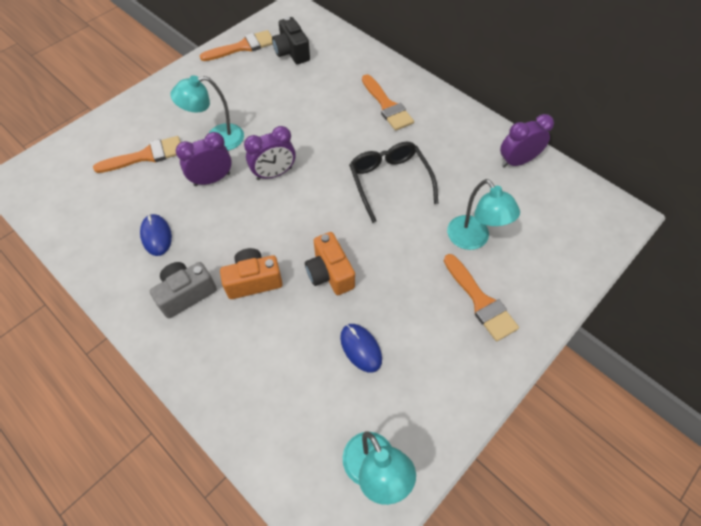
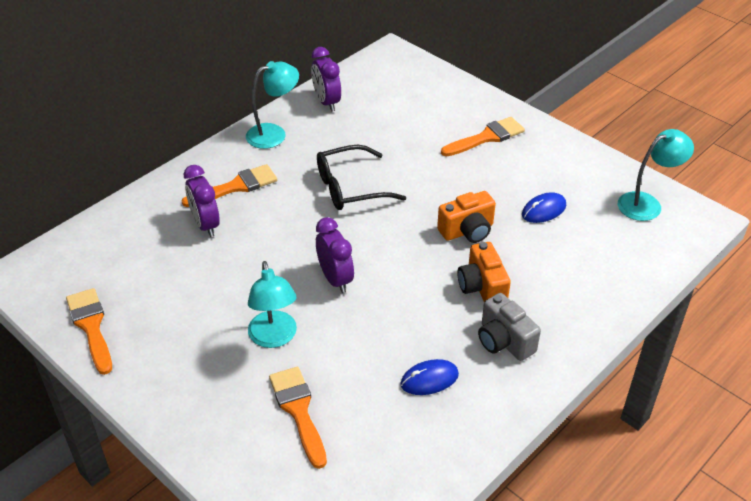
camera: 90 degrees left, 15 degrees down
(212, 179) = (342, 336): purple clock -> purple clock (205, 225)
(292, 52) = (117, 273): black camera -> none
(473, 239) = (421, 137): turquoise lamp -> turquoise lamp (274, 133)

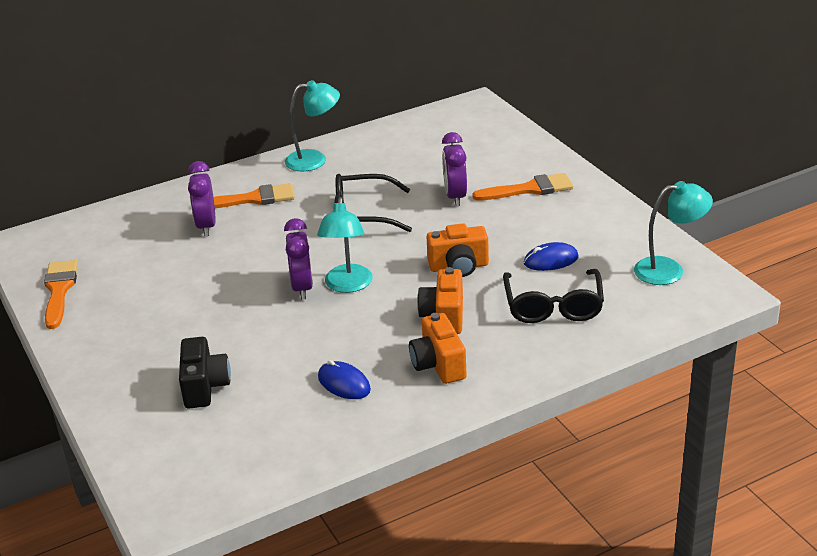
camera: 20 degrees right, 10 degrees down
(274, 338) = (216, 325): turquoise lamp -> turquoise lamp (347, 285)
(298, 411) = (204, 387): orange brush -> black camera
(326, 102) = (382, 139): purple clock -> purple clock (455, 196)
(429, 379) = (344, 383): blue mouse -> blue mouse turned 45 degrees clockwise
(504, 341) = (438, 365): grey camera -> orange camera
(571, 259) = (553, 306): none -> black glasses

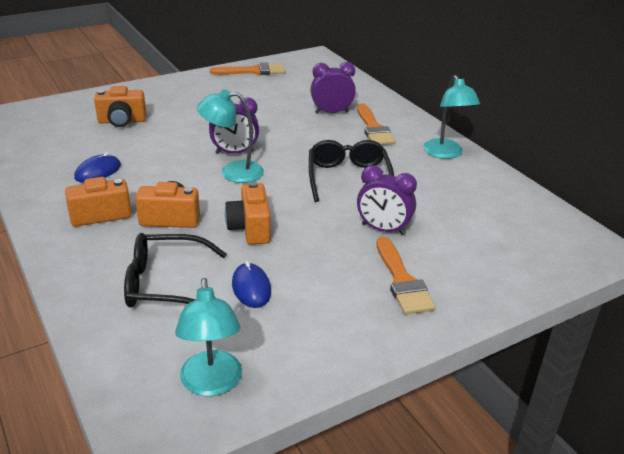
camera: 85 degrees right, 0 degrees up
(204, 387) = (122, 121): black camera -> orange camera
(455, 196) = (383, 229): purple clock -> purple clock turned 150 degrees counterclockwise

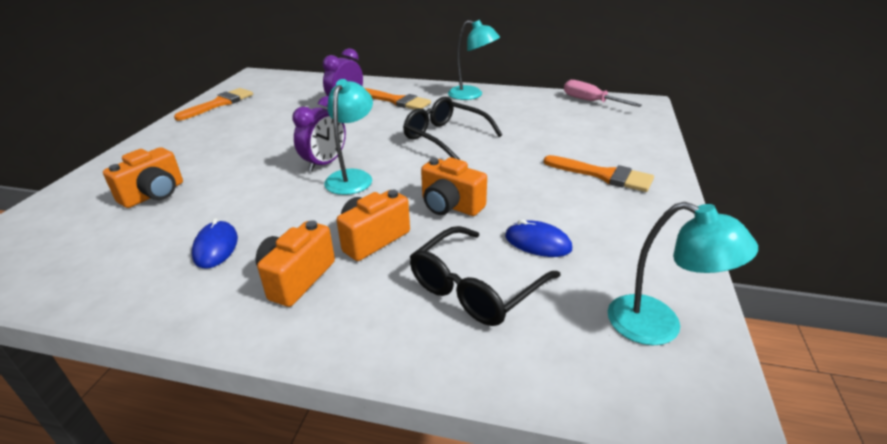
camera: 45 degrees left, 0 degrees up
(233, 172) = (352, 177): turquoise lamp -> turquoise lamp turned 150 degrees clockwise
(383, 229) = (531, 154): purple clock -> none
(548, 218) = (591, 101): none -> pink screwdriver

